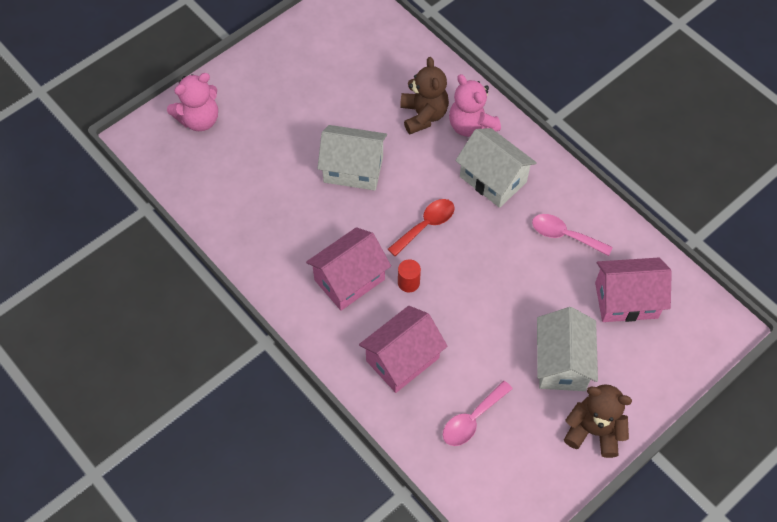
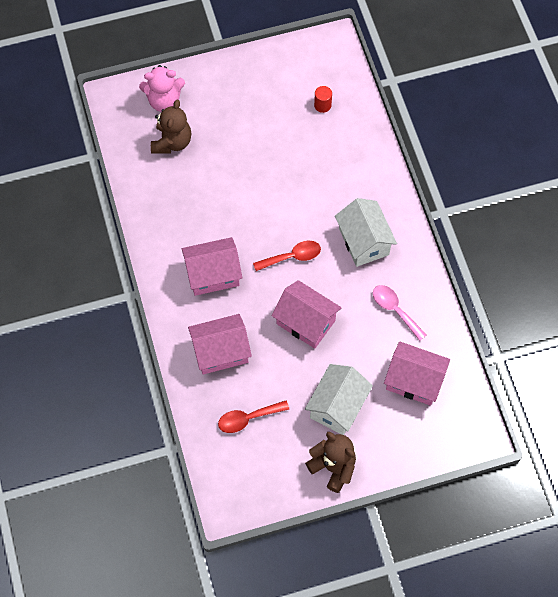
camera: 25 degrees right, 5 degrees up
(353, 169) = (260, 189): white house -> none
(408, 282) = (255, 296): red cylinder -> red cylinder (322, 105)
(423, 115) = (337, 167): brown teddy bear -> brown teddy bear (172, 142)
(471, 126) = (370, 191): pink teddy bear -> none
(472, 419) = (248, 418): pink spoon -> red spoon
(478, 288) = (305, 322): none -> pink house

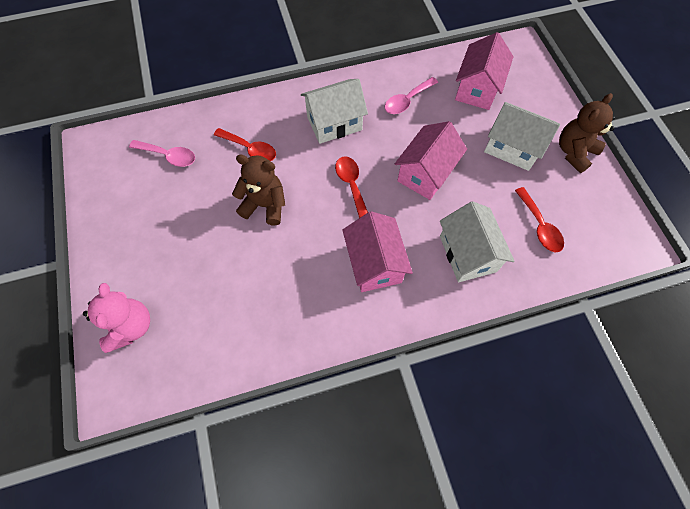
camera: 90 degrees left, 0 degrees up
(172, 142) = (193, 315): brown teddy bear -> brown teddy bear (265, 205)
(220, 351) = (467, 253): pink house -> white house
(322, 105) = (169, 156): red cylinder -> pink spoon
(331, 170) = (250, 149): none -> red spoon

